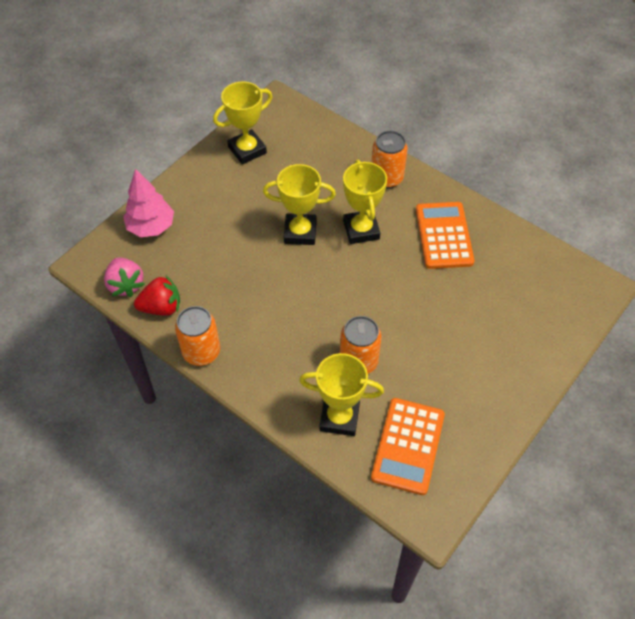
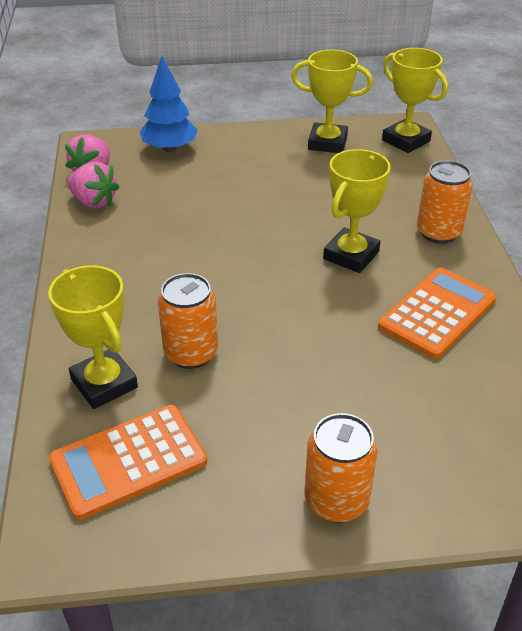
camera: 45 degrees right, 15 degrees down
(151, 227) = (170, 148): pink tree -> blue tree
(161, 307) = (94, 202): red strawberry -> pink strawberry
(201, 352) = (74, 250): orange can -> orange can (336, 500)
(300, 232) = (288, 223): yellow trophy -> yellow trophy (406, 141)

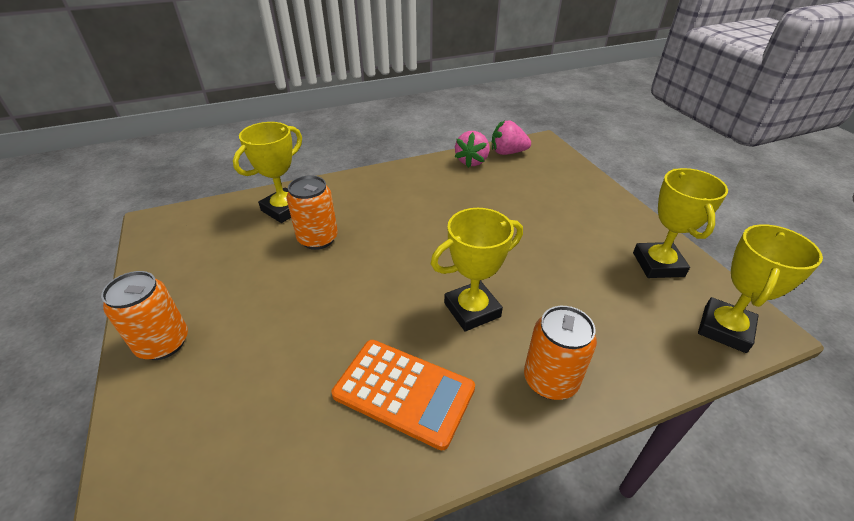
camera: 75 degrees right, 0 degrees up
(128, 461) = (215, 234): orange calculator -> none
(170, 148) = (565, 177): blue tree -> none
(351, 255) = (472, 310): yellow trophy -> yellow trophy turned 45 degrees counterclockwise

